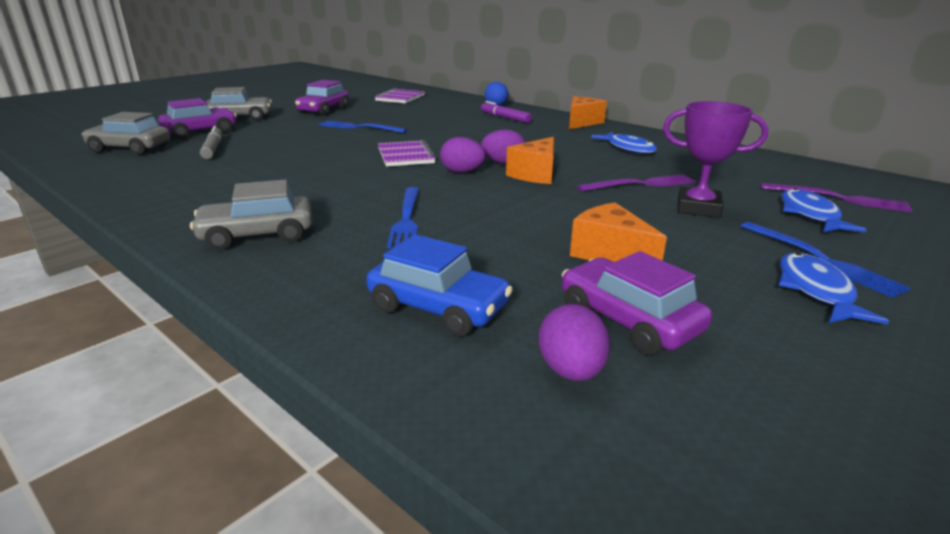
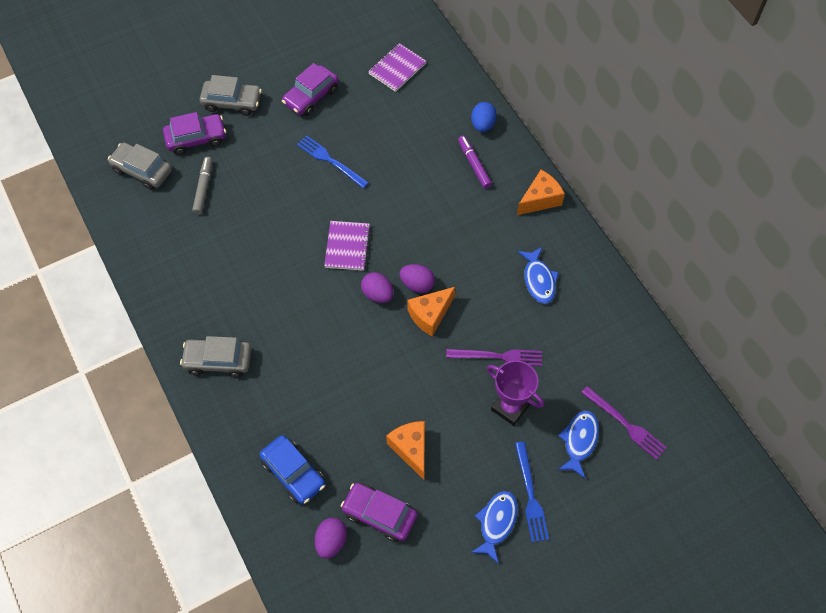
camera: 20 degrees right, 35 degrees up
(406, 219) = (310, 365): blue fork -> none
(628, 320) = (379, 514): purple car -> purple car turned 45 degrees counterclockwise

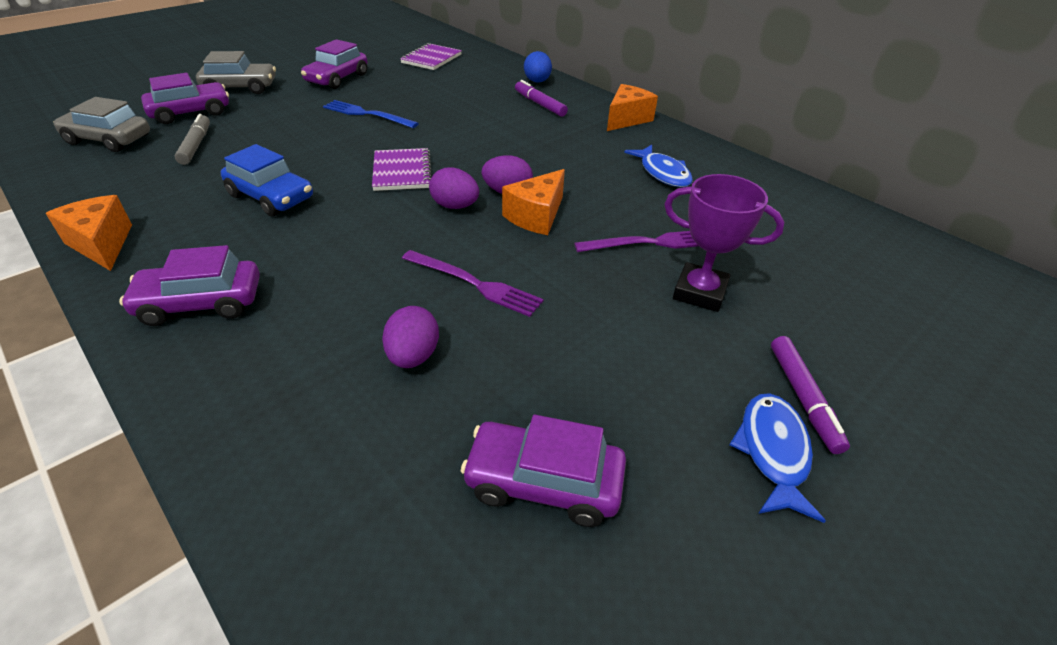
camera: 15 degrees left, 20 degrees down
(218, 360) = (201, 303): grey car -> purple car
(293, 473) = (351, 442): blue car -> blue car (271, 197)
(331, 541) = (452, 557): purple egg -> purple egg (413, 356)
(411, 449) = (567, 367): orange cheese -> orange cheese (102, 244)
(530, 495) = (803, 397): blue fork -> purple marker
(579, 441) = (827, 315): blue fish -> none
(625, 424) = (874, 286): purple fork -> purple fork (474, 284)

